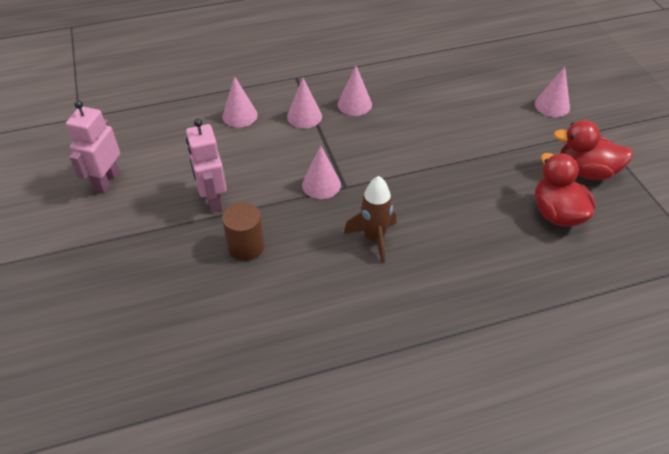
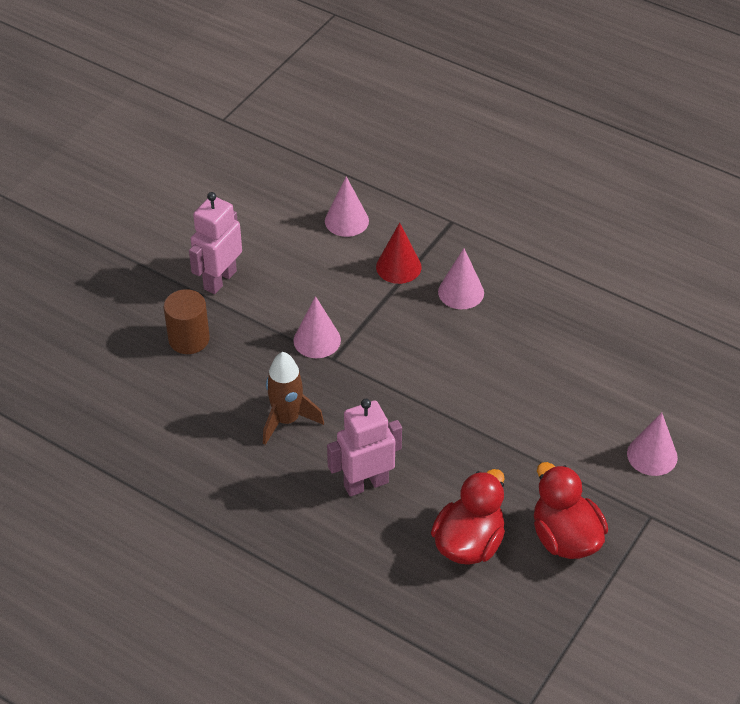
camera: 50 degrees right, 0 degrees up
(106, 181) = (169, 197): pink robot -> pink robot (365, 484)
(304, 116) = (398, 267): pink cone -> red cone

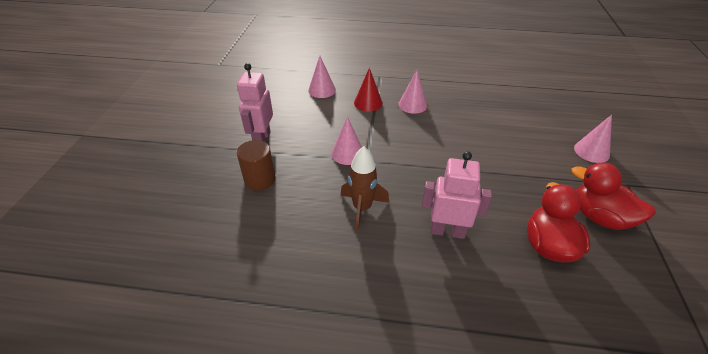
camera: 25 degrees left, 5 degrees down
(365, 484) = (447, 231): pink robot -> pink robot turned 60 degrees clockwise

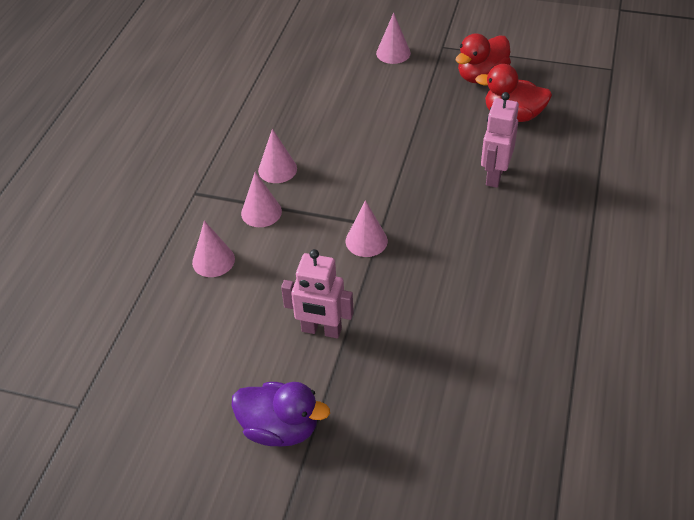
camera: 80 degrees left, 5 degrees up
(187, 130) = (280, 428): none -> purple duck
(260, 179) = (404, 328): brown cylinder -> none
(362, 208) = (460, 235): brown rocket -> none
(368, 103) = (261, 212): red cone -> pink cone

